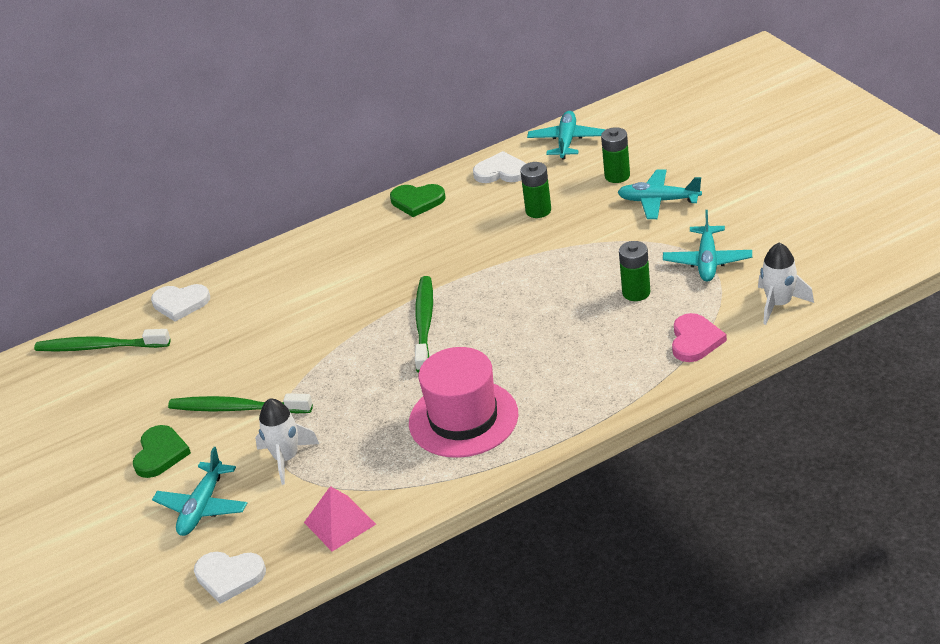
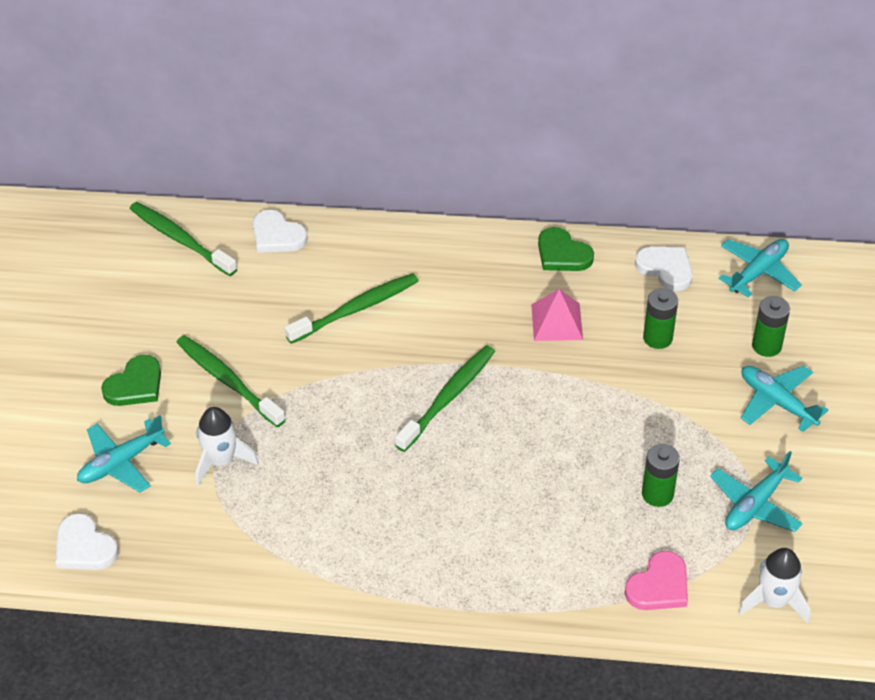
camera: 30 degrees right, 10 degrees up
(294, 312) = (356, 309): none -> green toothbrush
(340, 523) = (205, 557): pink pyramid -> pink pyramid (557, 322)
(463, 419) = (390, 524): pink hat -> none

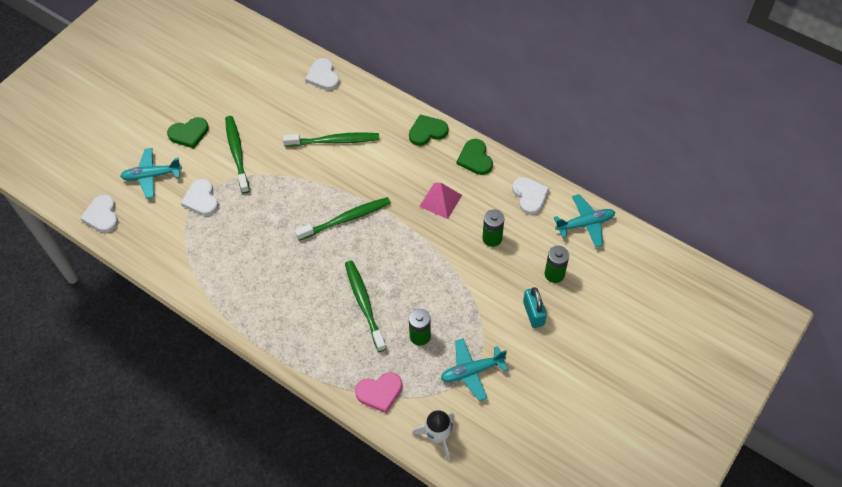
camera: 30 degrees right, 10 degrees up
(180, 239) = (271, 56): green toothbrush -> green toothbrush (364, 304)
(221, 461) = (201, 199): white rocket -> white heart
(474, 247) = (427, 131): none -> green heart
(777, 402) = (533, 313): turquoise plane -> turquoise padlock

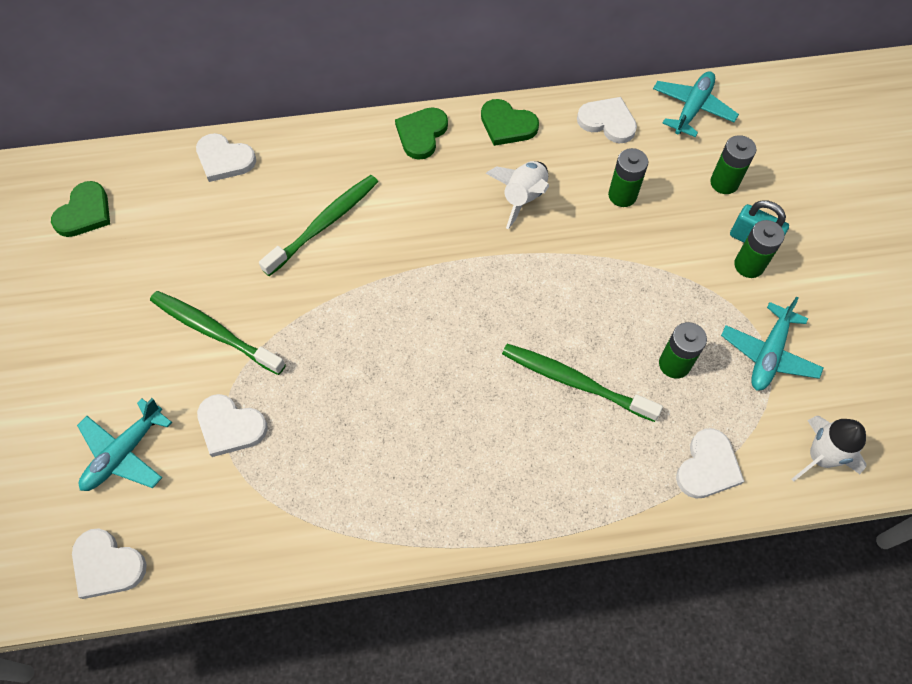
camera: 45 degrees left, 5 degrees up
(189, 134) = (118, 358): green heart -> green heart (85, 212)
(346, 219) = (442, 302): green toothbrush -> none
(379, 392) = (707, 467): pink heart -> white heart
(440, 200) = (523, 198): pink pyramid -> white rocket
(515, 323) = (749, 265): none -> green battery

